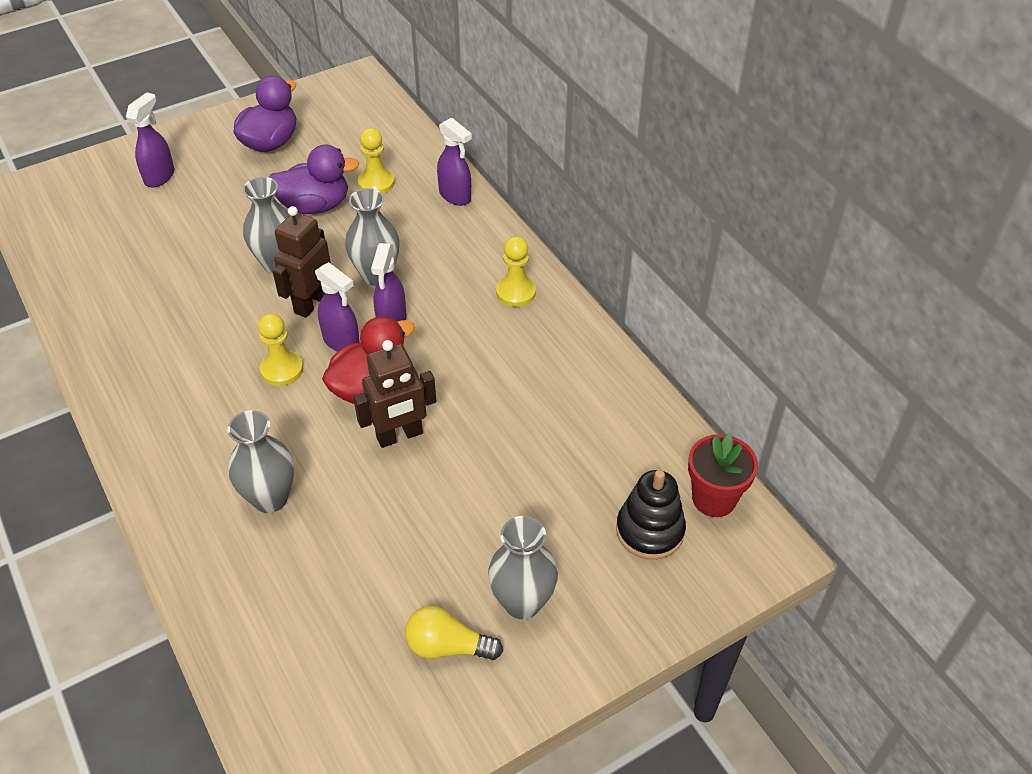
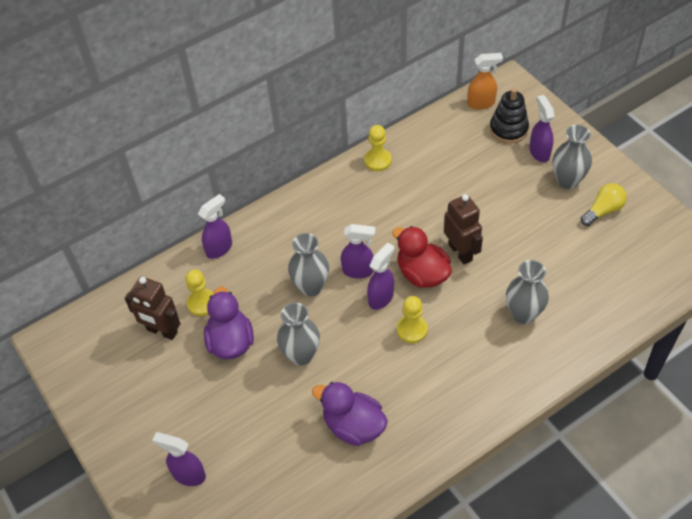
camera: 90 degrees left, 5 degrees up
(270, 143) = (143, 393): purple duck -> purple duck (353, 426)
(311, 303) = (343, 324): brown robot -> brown robot (162, 331)
(448, 646) = (603, 210): yellow light bulb -> yellow light bulb turned 135 degrees counterclockwise
(516, 292) = (324, 203): yellow pawn -> yellow pawn (377, 160)
(593, 569) = (539, 152): none -> purple spray bottle
(714, 499) = (481, 103): red flower pot -> orange spray bottle

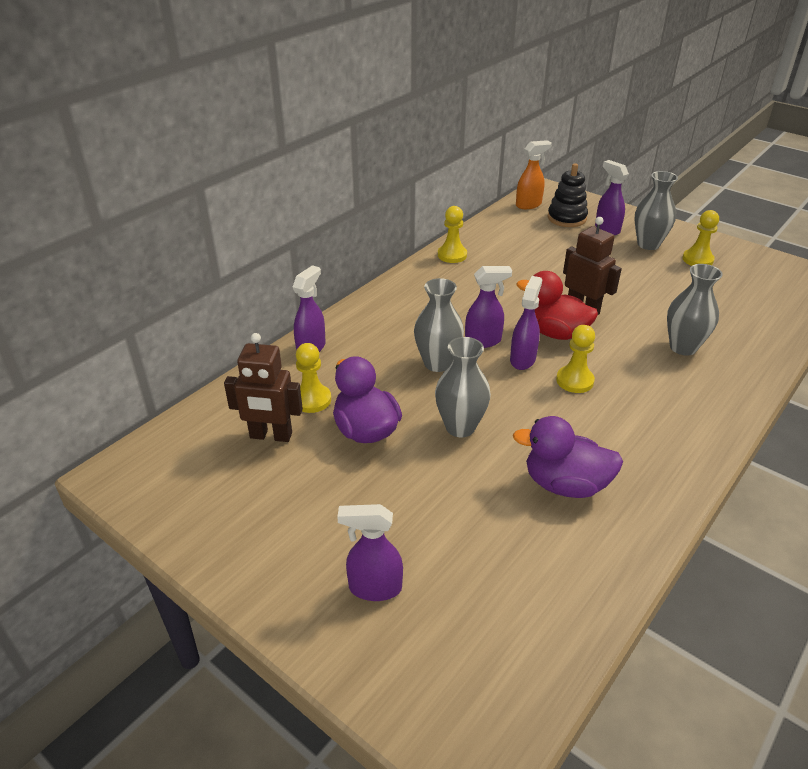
camera: 20 degrees left, 15 degrees down
(603, 210) = (697, 259): yellow light bulb -> yellow pawn

